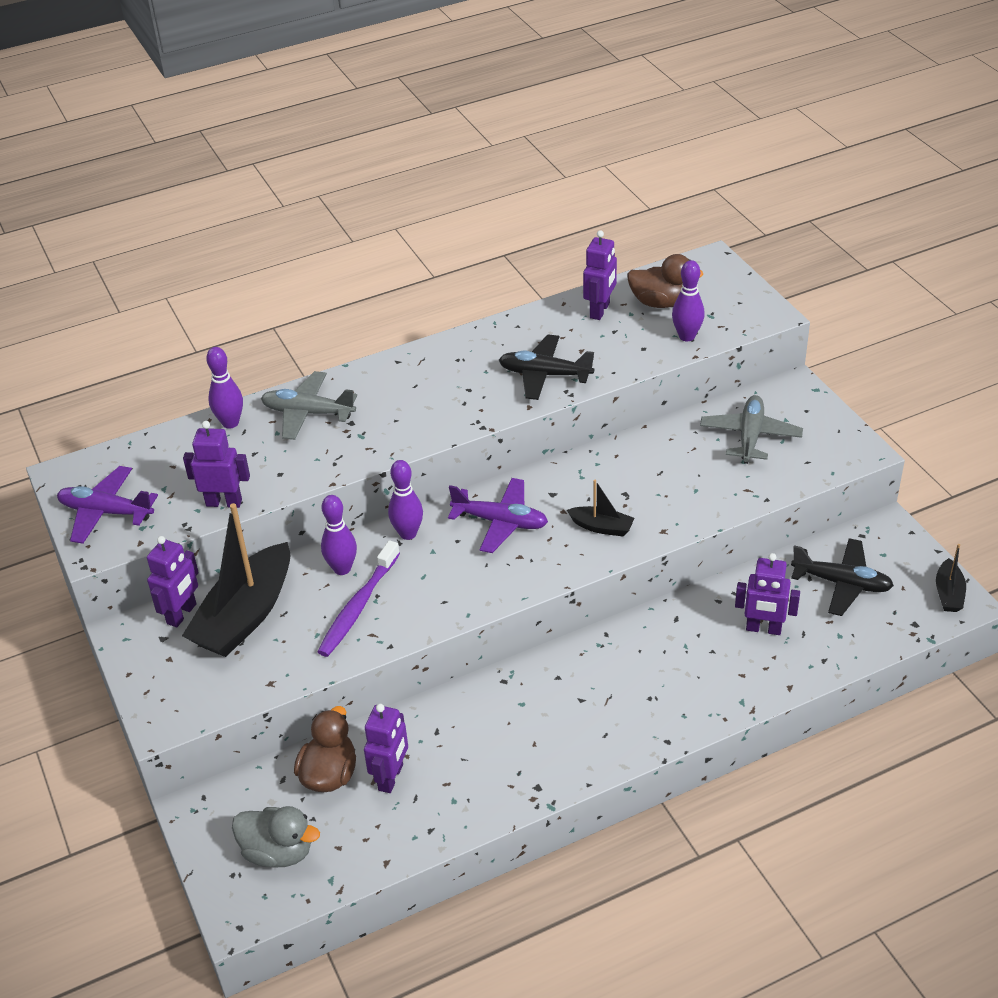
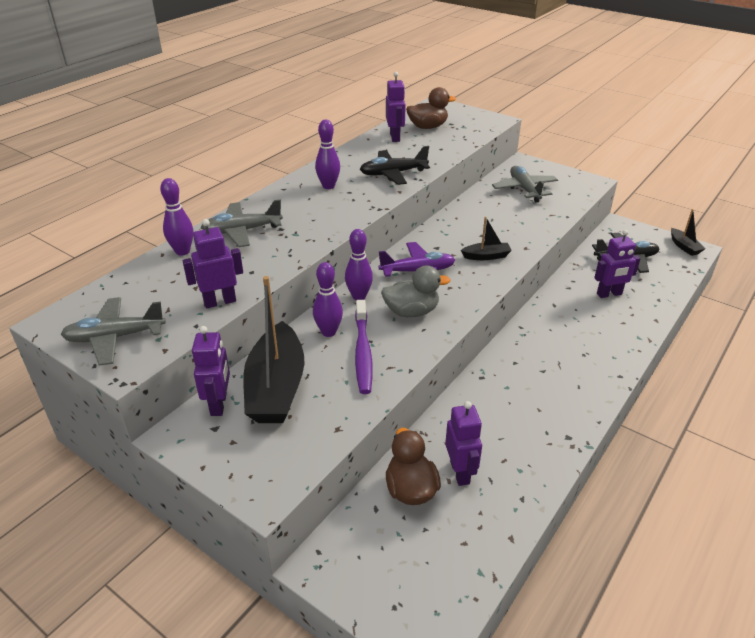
camera: 30 degrees left, 5 degrees down
(106, 512) = (115, 337): purple plane -> grey plane
(278, 852) = (418, 569): grey duck -> grey duck (411, 312)
(687, 336) = (460, 138): purple bowling pin -> purple bowling pin (328, 186)

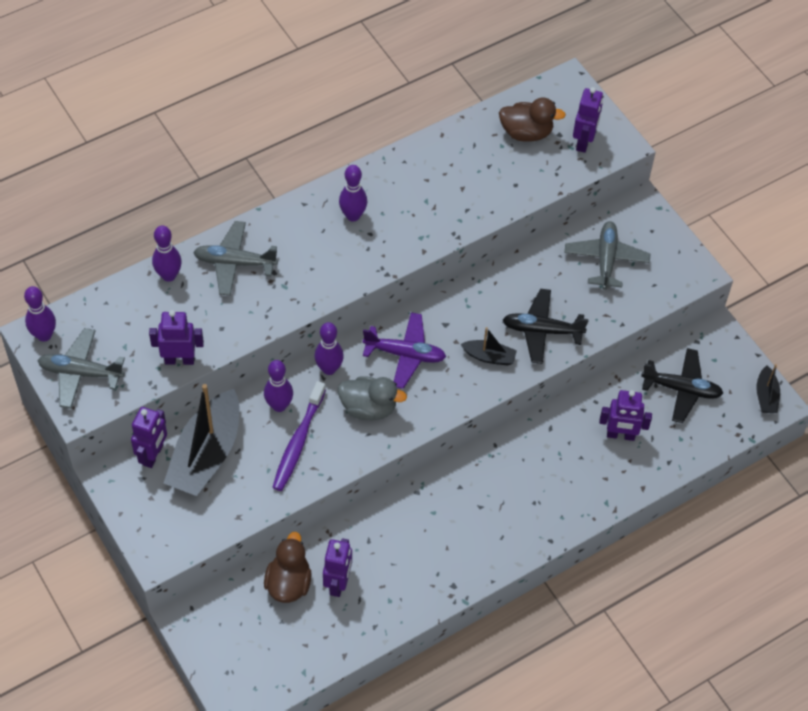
camera: 20 degrees right, 20 degrees up
(64, 320) = (44, 335): none -> purple bowling pin
(393, 174) = (434, 216): black plane -> black plane (542, 331)
(395, 137) = (475, 143): purple robot -> purple robot (584, 142)

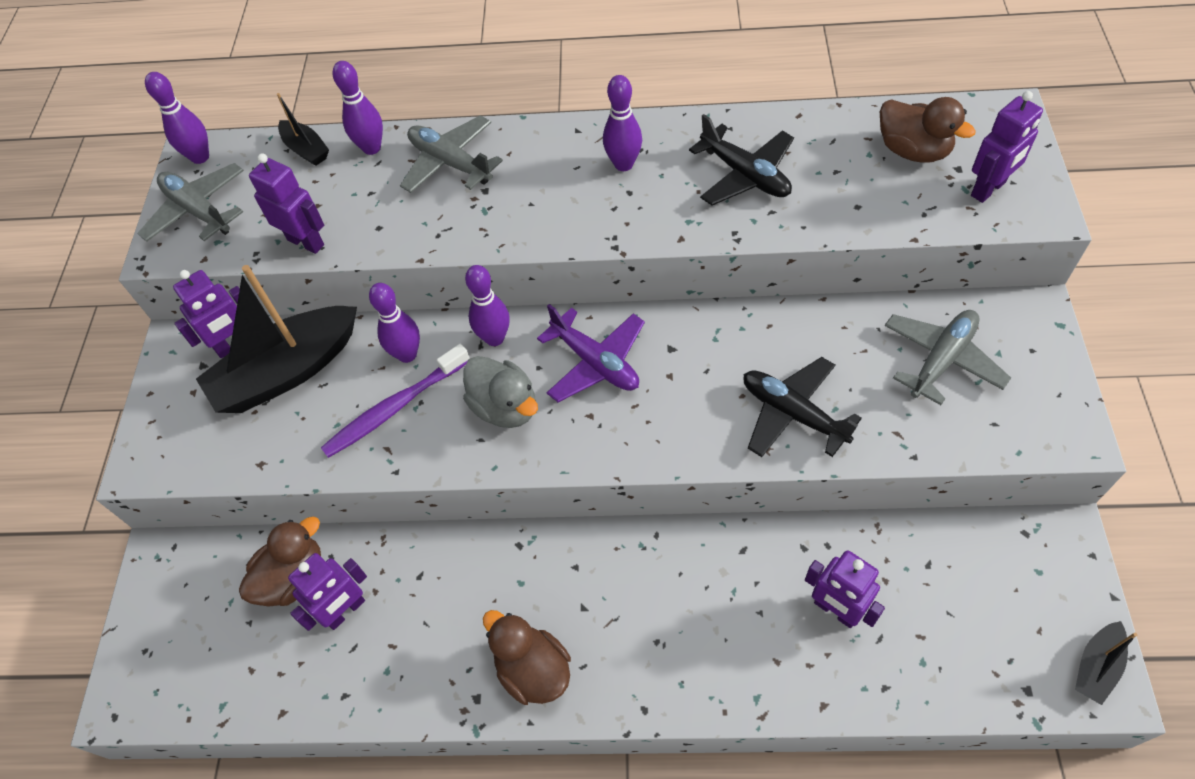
camera: 40 degrees right, 0 degrees up
(475, 554) = (533, 670): none -> brown duck
(489, 357) = (699, 415): black boat -> black boat (306, 149)
(681, 389) = (964, 590): black plane -> black plane (745, 175)

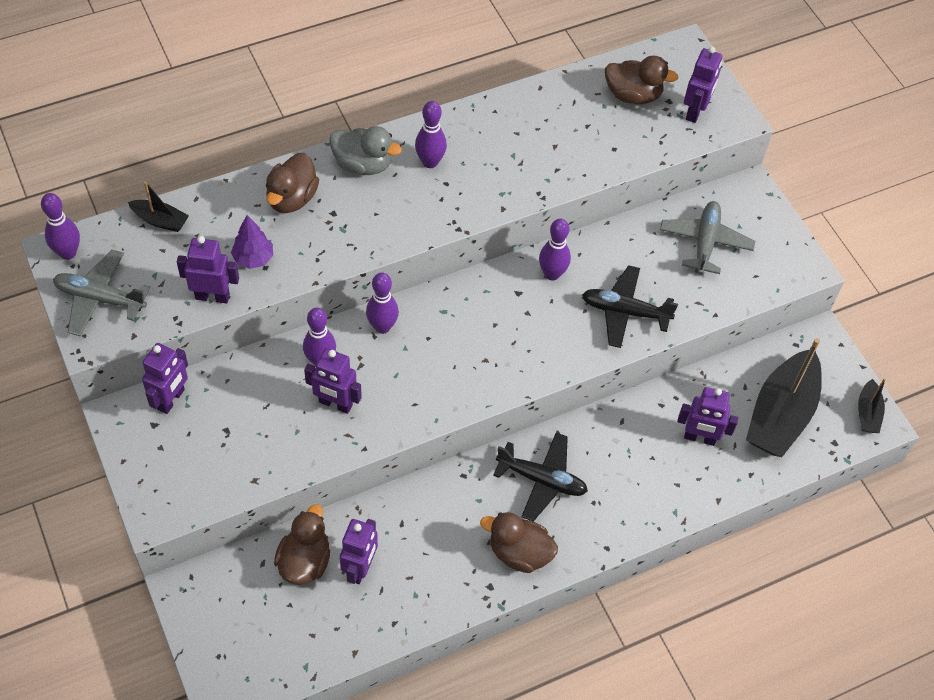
camera: 35 degrees left, 0 degrees up
(287, 371) = (231, 405): black boat -> black boat (781, 414)
(371, 148) = (217, 204): purple bowling pin -> purple bowling pin (552, 274)
(372, 214) = (253, 258): none -> purple tree
(394, 408) = (335, 404): purple toothbrush -> purple robot
(450, 163) = (292, 198): grey plane -> brown duck
(505, 407) = (420, 375): grey duck -> grey duck (363, 164)
(595, 362) = (469, 320): purple plane -> none
(745, 175) = (524, 146): black plane -> black plane (541, 480)

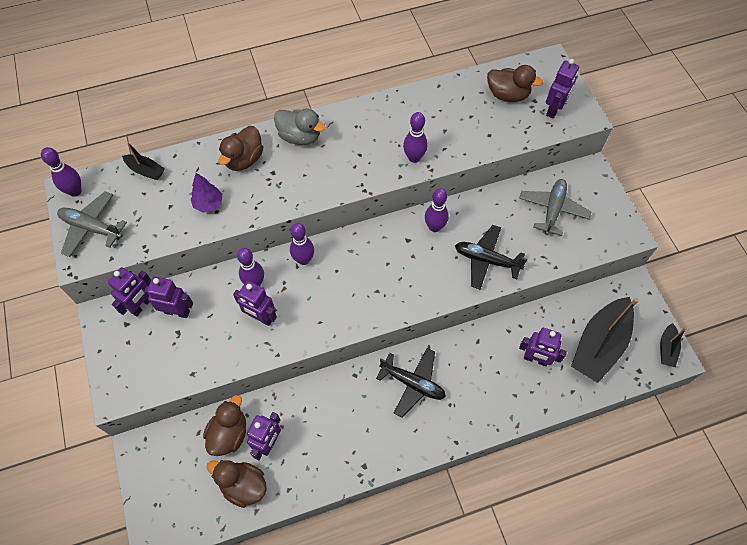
camera: 10 degrees right, 5 degrees up
(212, 296) = (174, 231): purple robot -> purple robot (177, 311)
(430, 162) = (350, 138): purple bowling pin -> purple bowling pin (414, 158)
(519, 553) = (389, 441): brown duck -> brown duck (243, 485)

